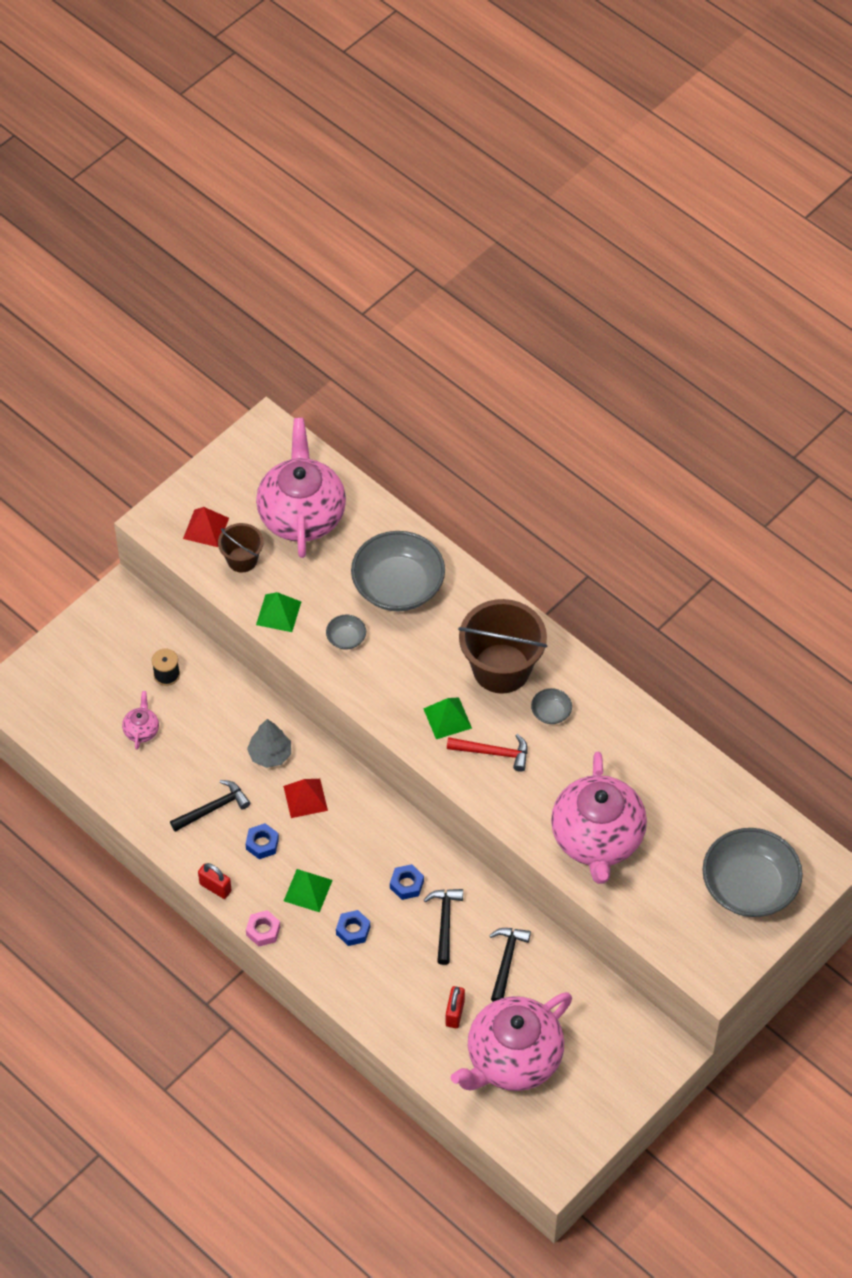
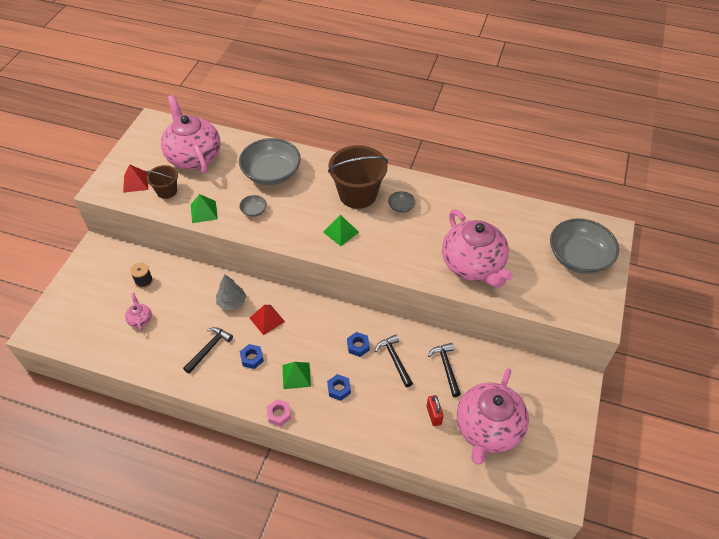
camera: 25 degrees left, 5 degrees down
(215, 887) = (233, 399): red padlock -> none
(493, 753) = (380, 241): red hammer -> none

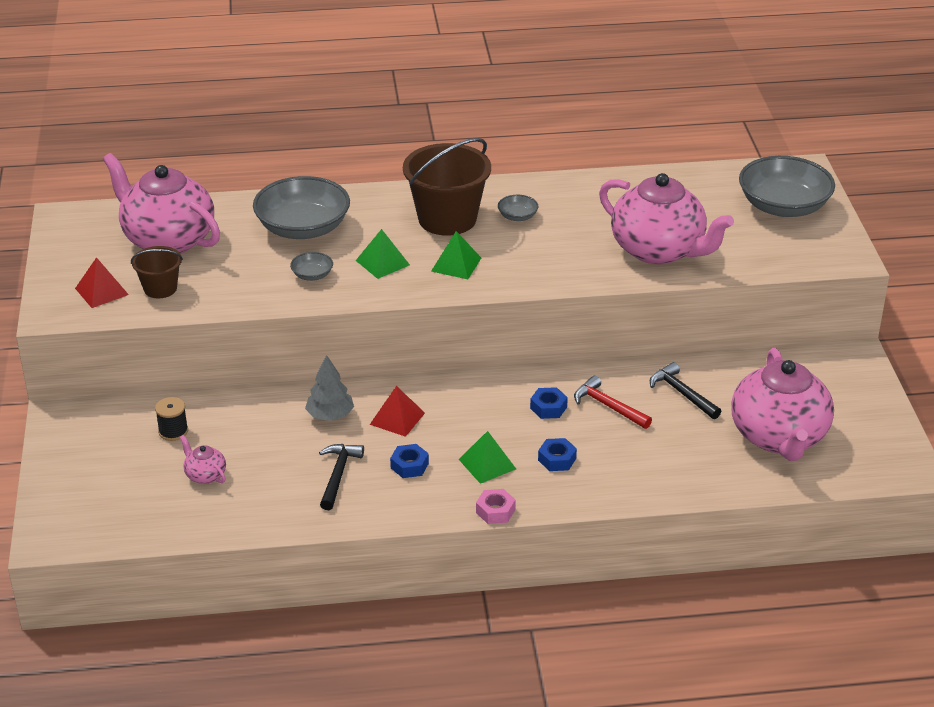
camera: 25 degrees left, 15 degrees down
(204, 211) = (238, 296): green pyramid -> green pyramid (382, 262)
(394, 359) = (608, 406): black hammer -> red hammer
(433, 415) = (701, 445): red padlock -> none

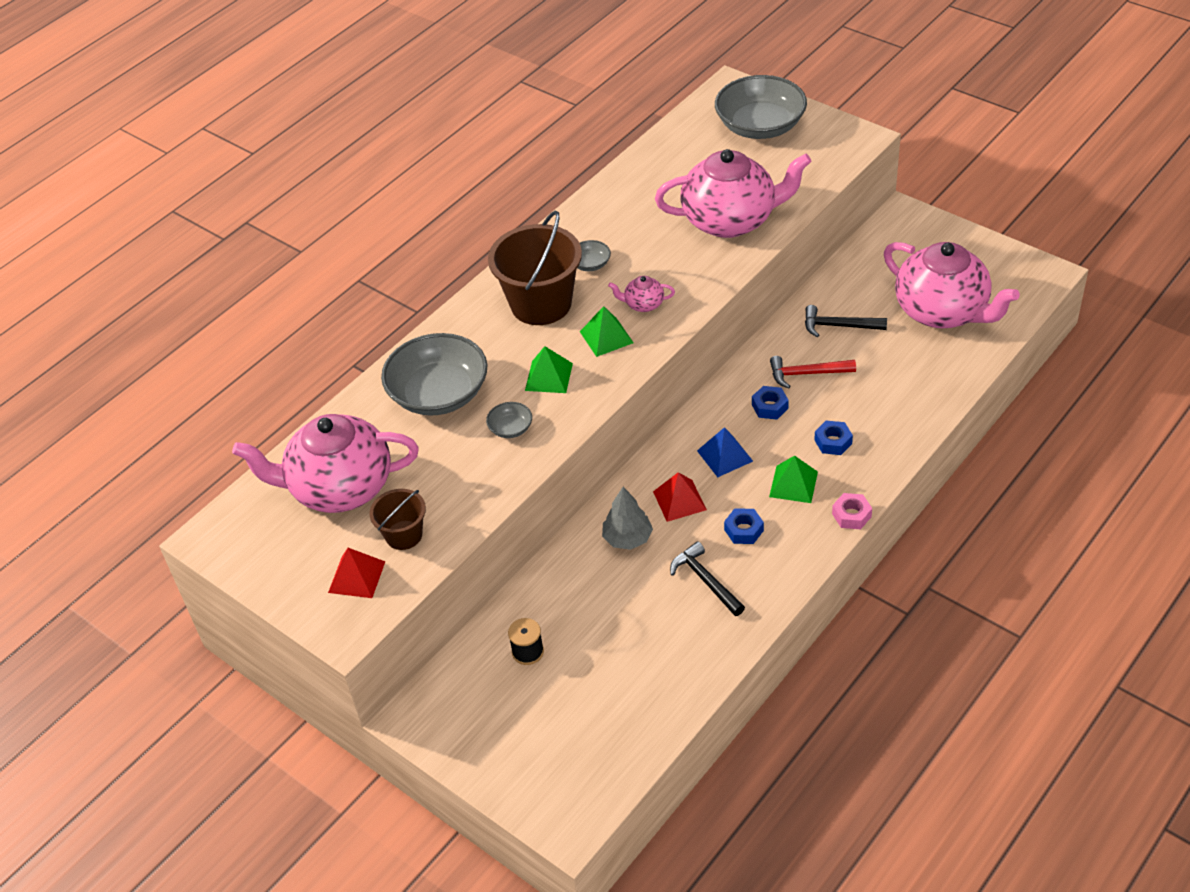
camera: 40 degrees left, 10 degrees up
(205, 475) = (609, 665): pink teapot -> pink teapot (643, 304)
(469, 414) = (725, 456): none -> blue pyramid

